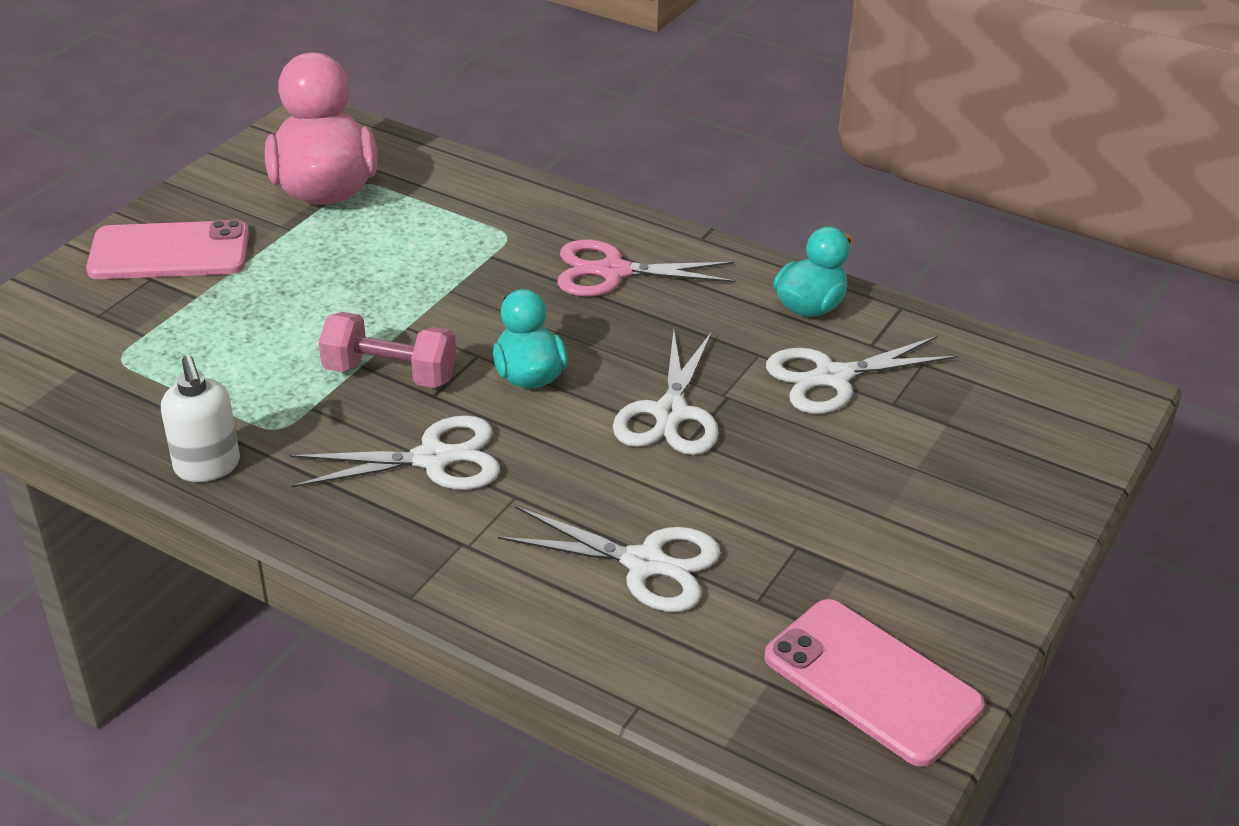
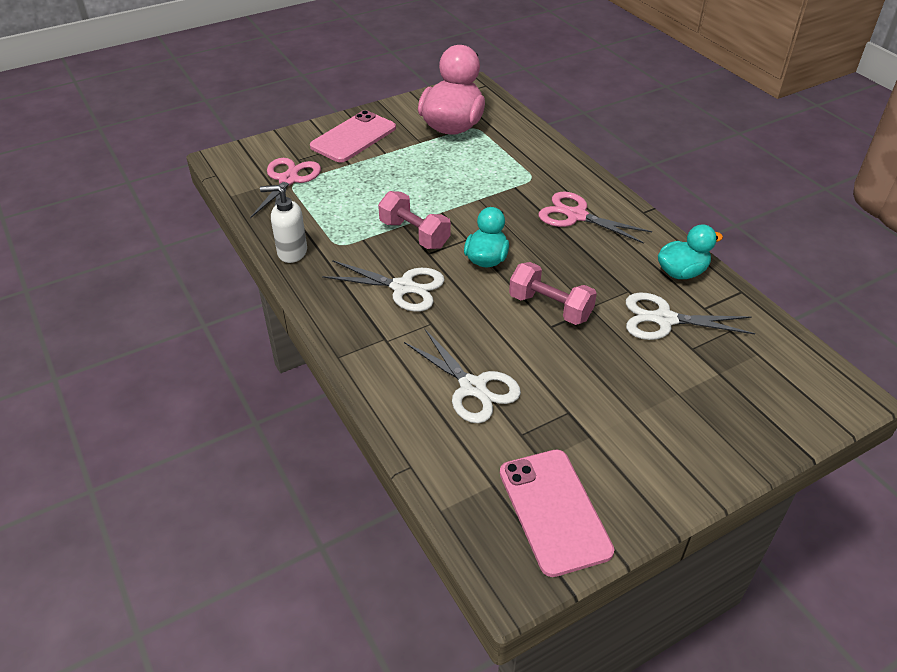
camera: 30 degrees right, 5 degrees up
(107, 353) = (288, 180): none -> pink scissors
(169, 252) = (353, 137): pink phone -> pink phone turned 75 degrees counterclockwise
(207, 466) = (292, 252): white soap dispenser -> white soap dispenser turned 90 degrees clockwise
(670, 414) = (550, 307): white scissors -> pink dumbbell

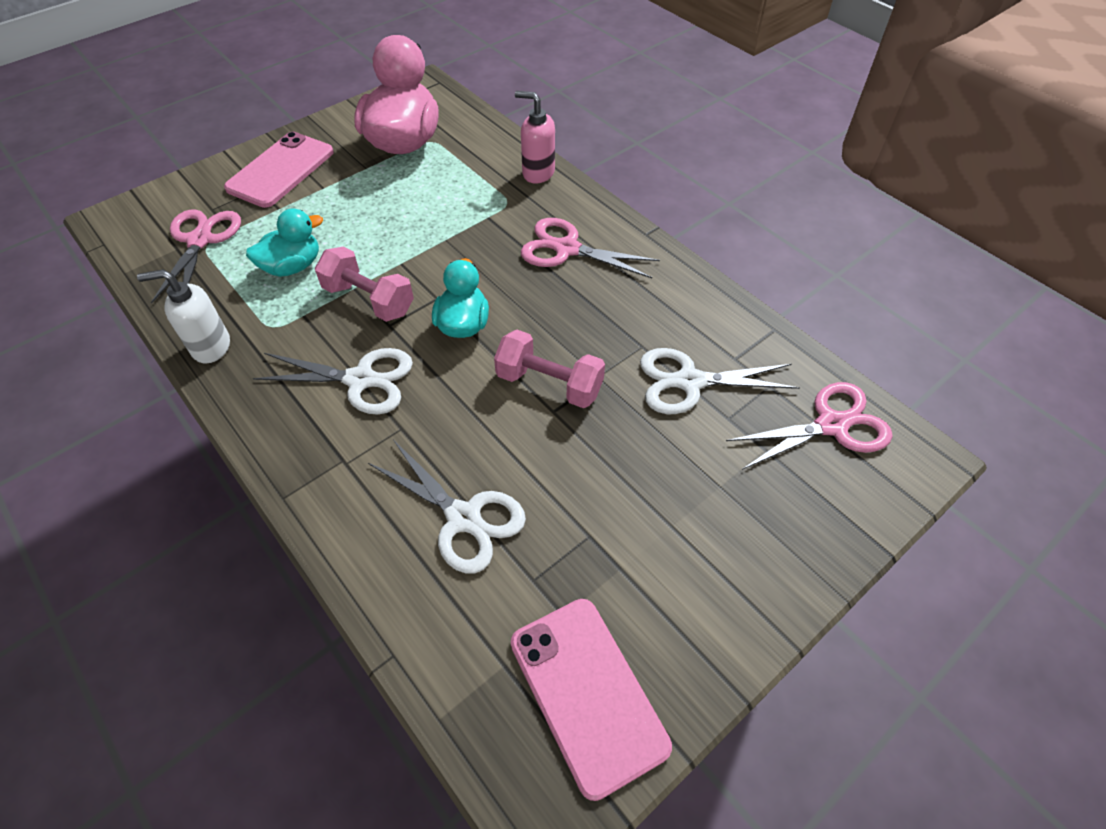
camera: 10 degrees left, 10 degrees up
(559, 159) = (538, 173): none -> pink soap dispenser
(681, 272) = (701, 312): turquoise duck -> turquoise duck (292, 266)
(778, 363) = (831, 425): none -> pink scissors

